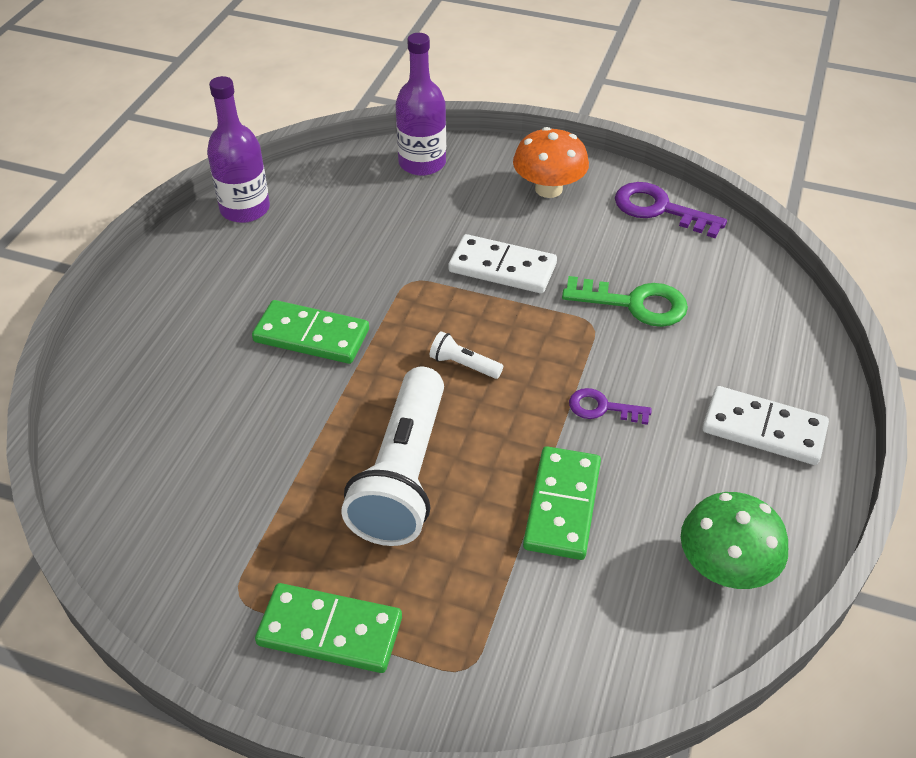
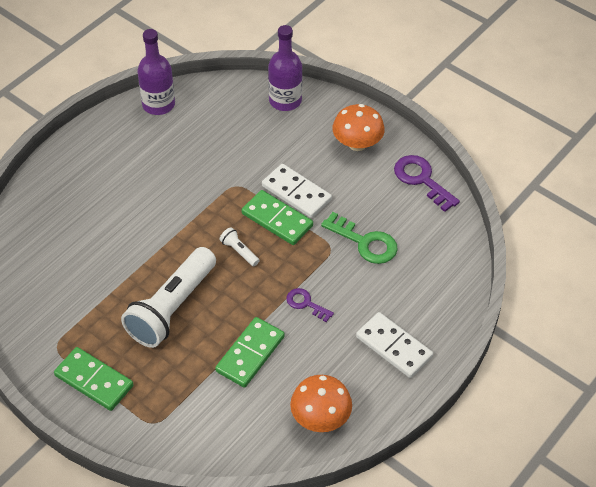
camera: 20 degrees right, 5 degrees up
(311, 336) = (160, 205): green domino -> green domino (277, 220)
(725, 567) = (320, 417): green mushroom -> orange mushroom

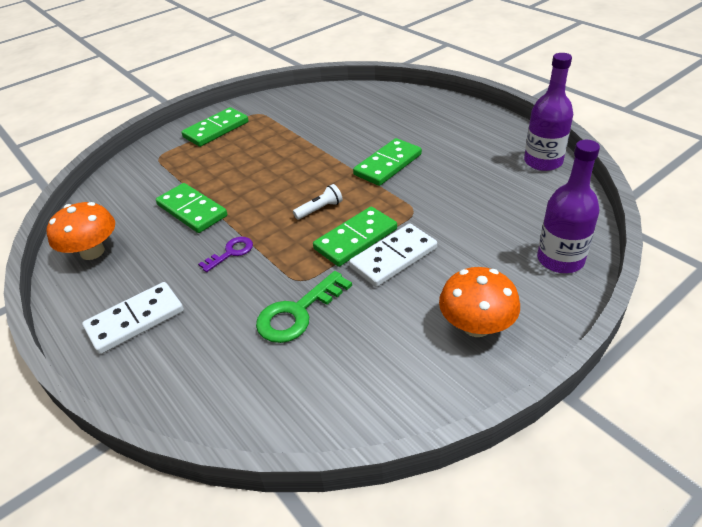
camera: 105 degrees right, 10 degrees down
(165, 210) = (387, 164): none -> green domino
(171, 308) = (268, 166): white flashlight -> none
(421, 180) = (395, 394): purple key -> none

